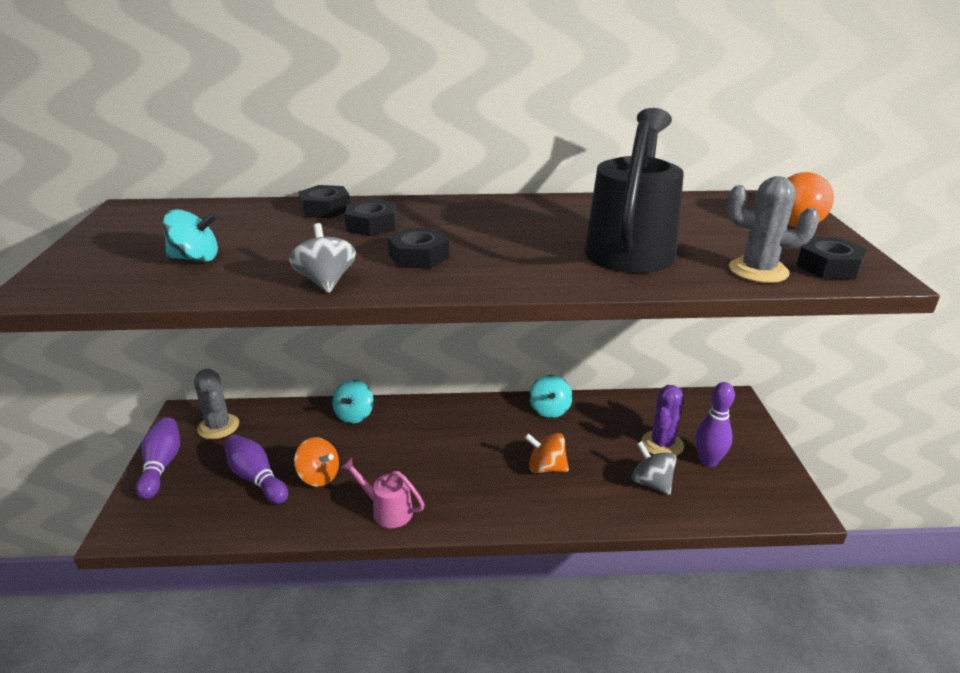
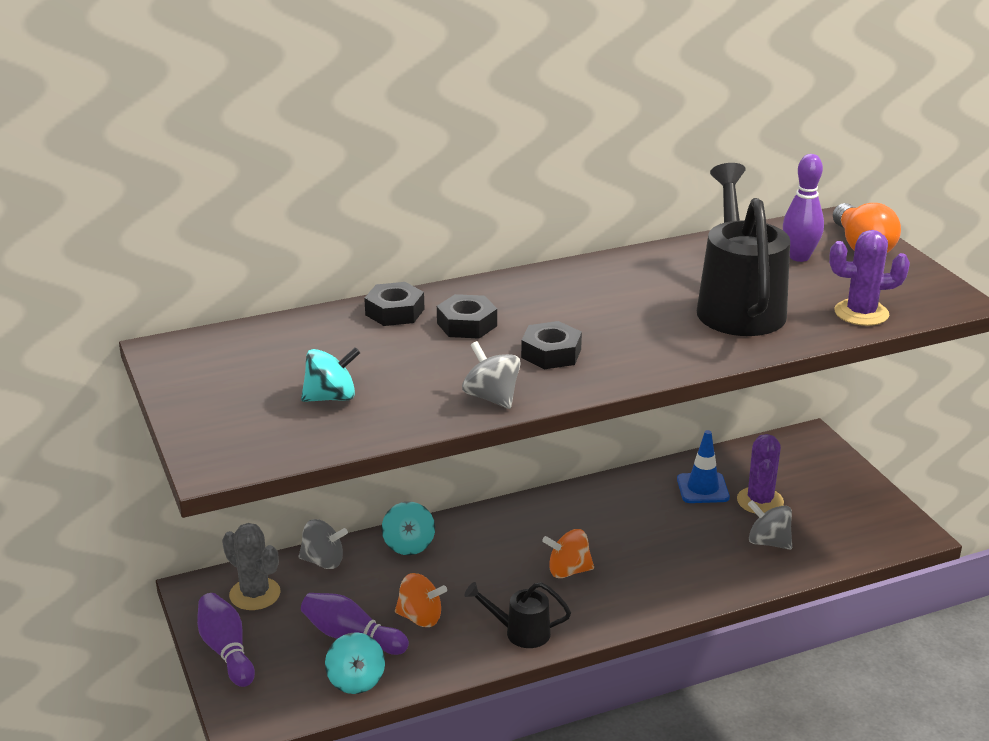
camera: 20 degrees left, 0 degrees up
(285, 413) = (323, 561): none -> grey spinning top
(387, 511) = (521, 632): pink watering can -> black watering can
(546, 467) = (656, 552): orange spinning top -> orange spinning top (568, 571)
(549, 410) = (624, 491): turquoise spinning top -> turquoise spinning top (356, 681)
(617, 422) = (702, 488): none -> blue traffic cone
(708, 461) = (812, 508): purple bowling pin -> purple bowling pin (799, 257)
(758, 271) = (861, 313): grey cactus -> purple cactus
(828, 267) = (916, 298): black nut -> none

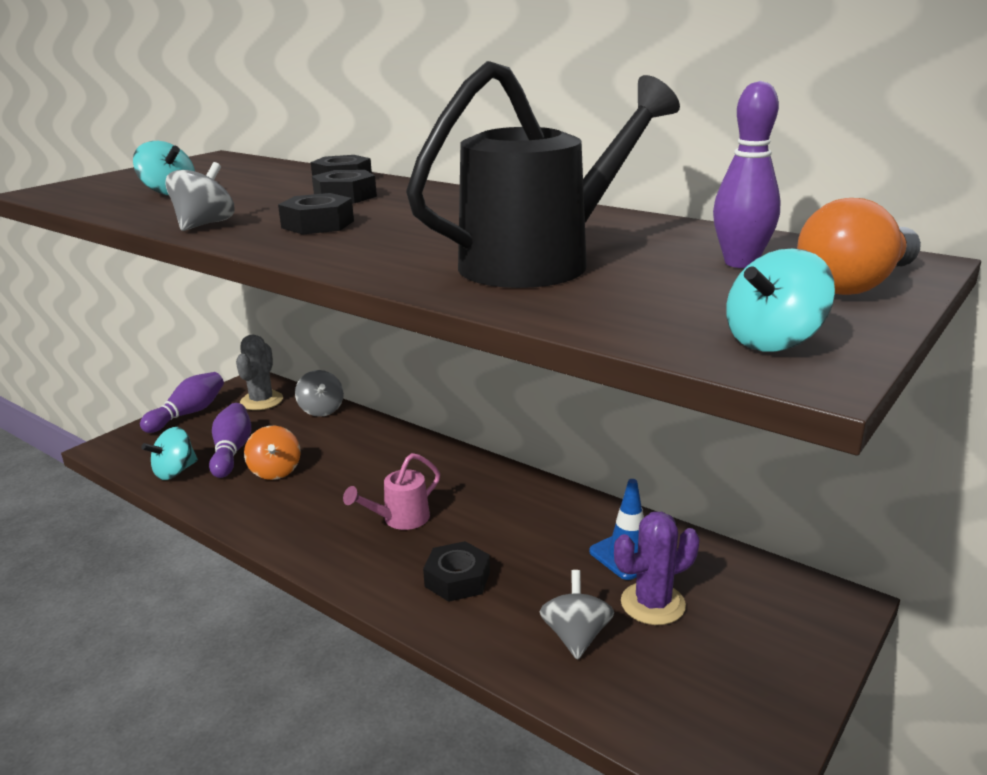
camera: 60 degrees right, 5 degrees down
(409, 545) = (372, 434): turquoise spinning top -> turquoise spinning top (773, 341)
(521, 632) = (285, 525): black watering can -> none
(568, 571) = (400, 519): orange spinning top -> pink watering can
(670, 568) = (457, 579): none -> black nut
(861, 313) = (634, 318): purple cactus -> none

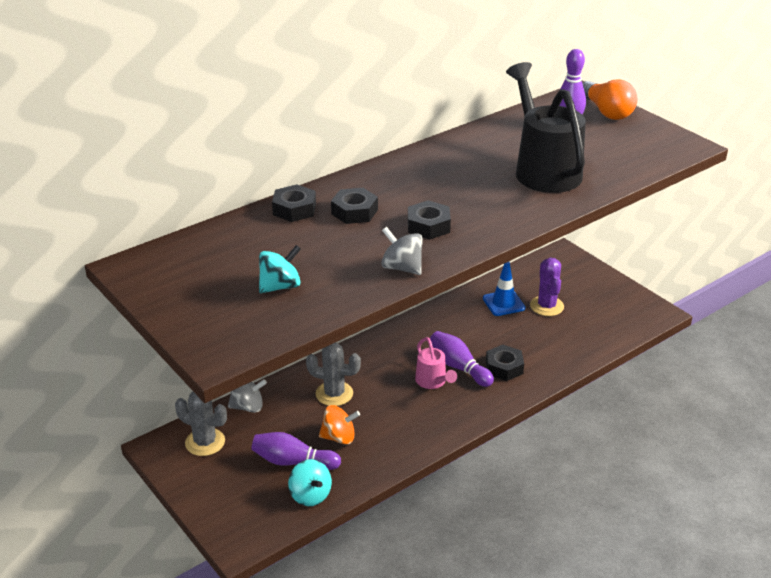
camera: 75 degrees left, 10 degrees up
(188, 414) = (201, 491): purple bowling pin -> purple bowling pin (458, 367)
(355, 454) = (334, 394): none -> grey cactus
(576, 636) = (564, 336): grey spinning top -> none
(773, 341) = (663, 144): turquoise spinning top -> none

